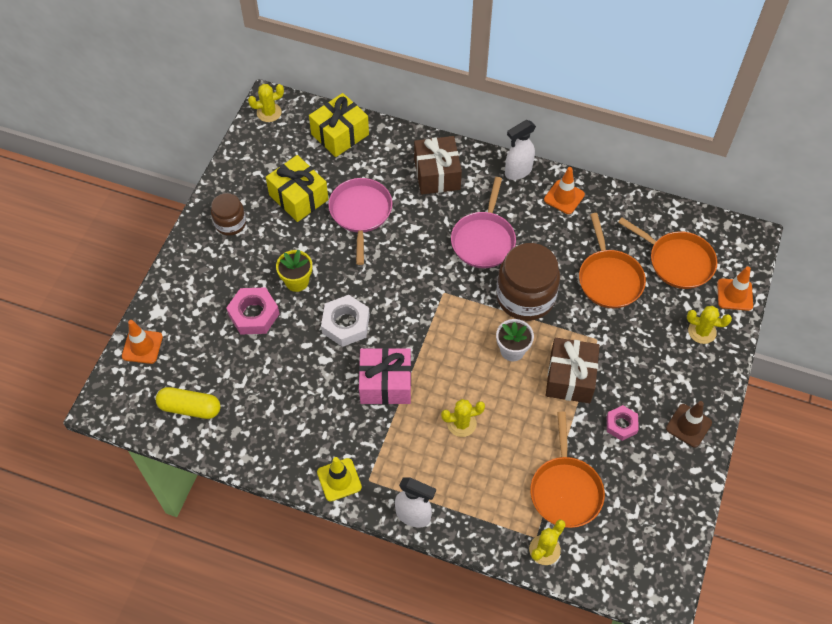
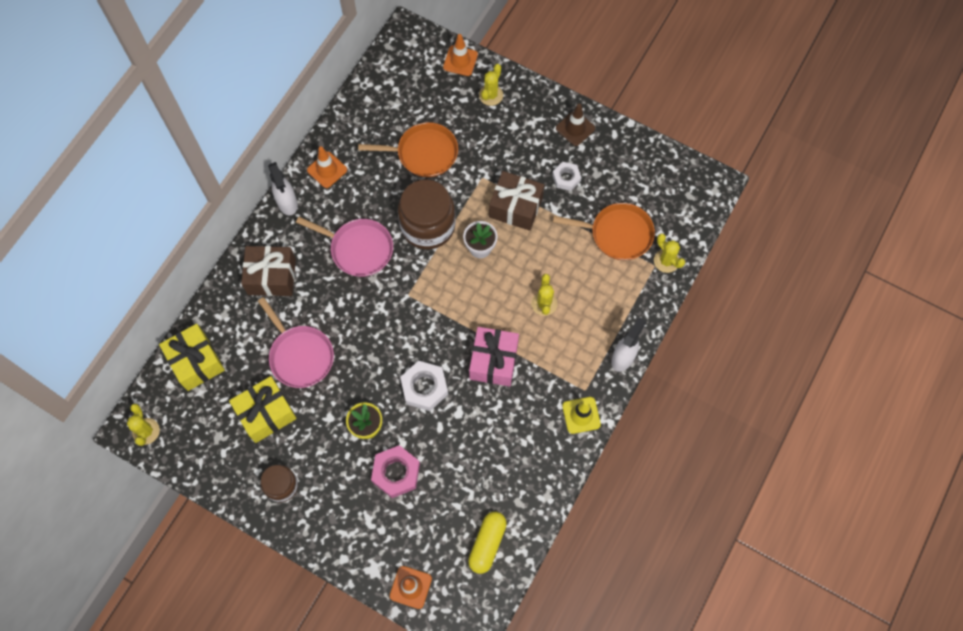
camera: 80 degrees left, 10 degrees up
(360, 213) = (300, 356): pink pan -> pink pan turned 135 degrees counterclockwise
(621, 425) = (566, 178): pink nut -> white nut
(677, 261) = (418, 95): orange pan -> none

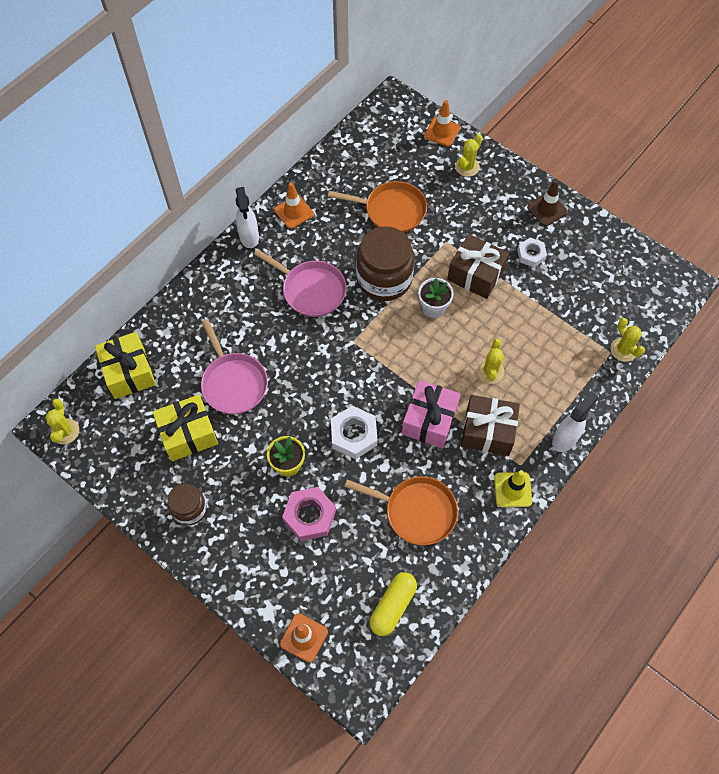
camera: 10 degrees right, 5 degrees down
(271, 276) = (220, 303): brown gift -> brown gift (487, 431)
(618, 234) = (576, 316): orange pan -> orange pan (417, 511)

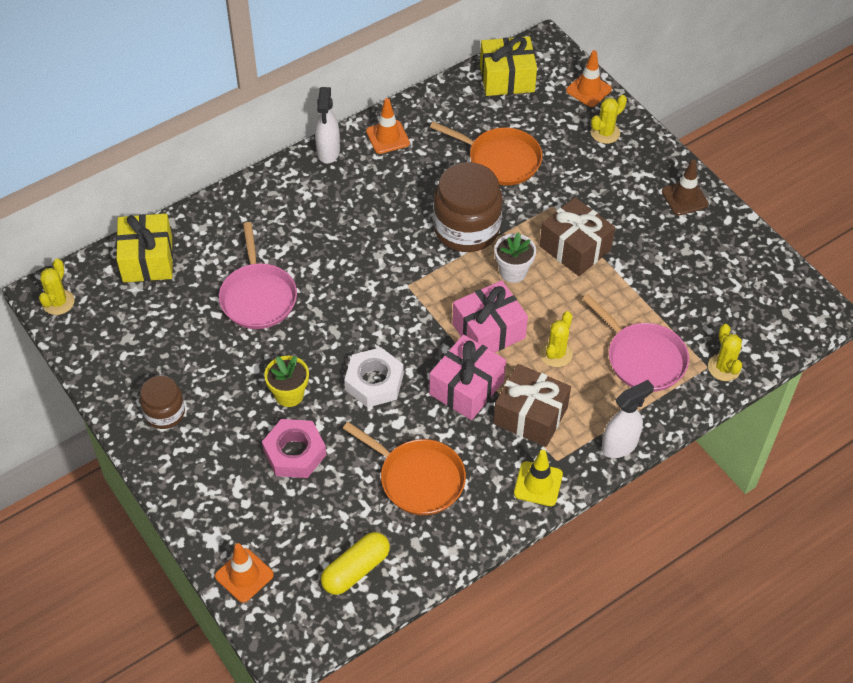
camera: 15 degrees right, 10 degrees down
(188, 434) = (190, 337): yellow gift -> yellow gift (507, 78)
(311, 290) = (379, 222): pink pan -> pink pan (643, 358)
(431, 365) = (488, 331): none -> pink gift
(531, 254) = (648, 241): white nut -> none

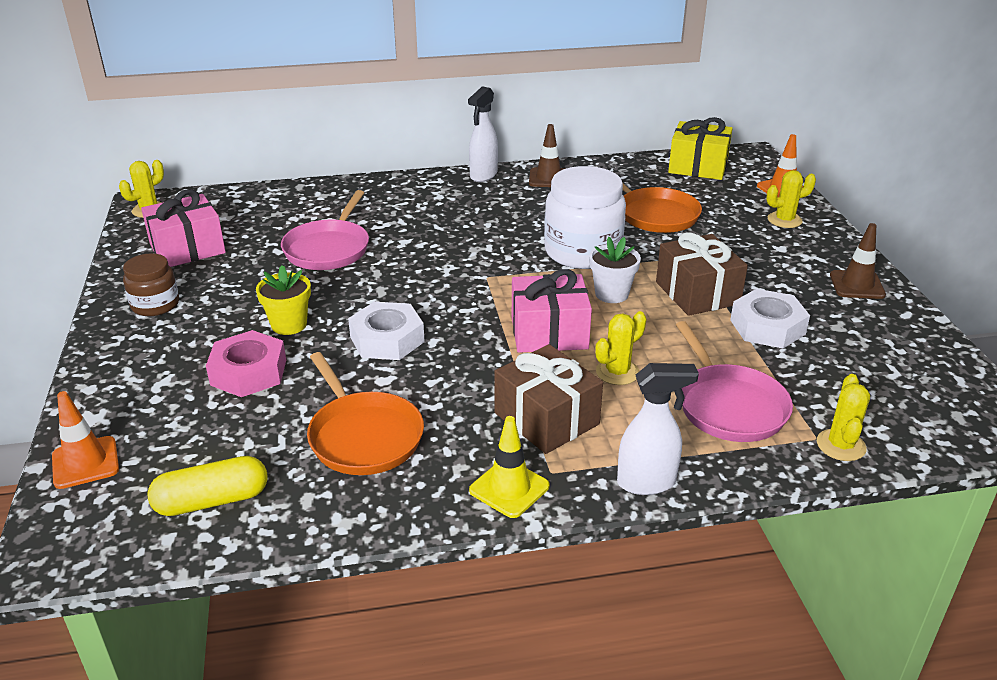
camera: 25 degrees right, 20 degrees down
(147, 259) = (254, 202): yellow gift -> none
(387, 137) = (548, 178): orange traffic cone -> brown traffic cone
(466, 228) = (582, 252): brown jar -> white jar
(466, 388) = (487, 372): pink gift -> pink gift (187, 249)
(638, 268) = (767, 327): none -> white nut

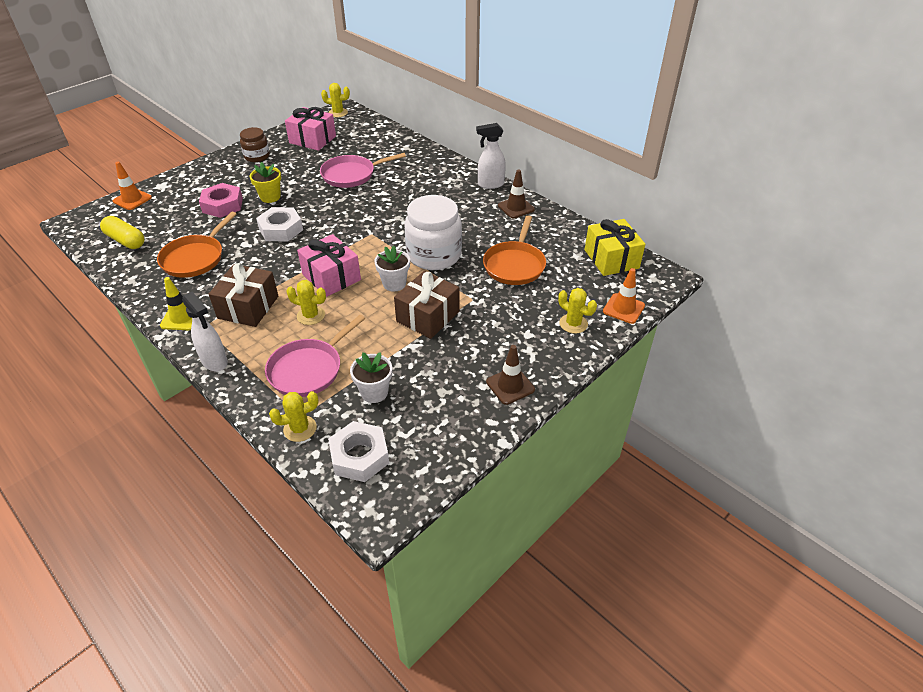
camera: 55 degrees right, 10 degrees up
(767, 327) = (413, 359): white nut -> white nut (360, 456)
(809, 371) = (374, 392): none -> white flower pot

